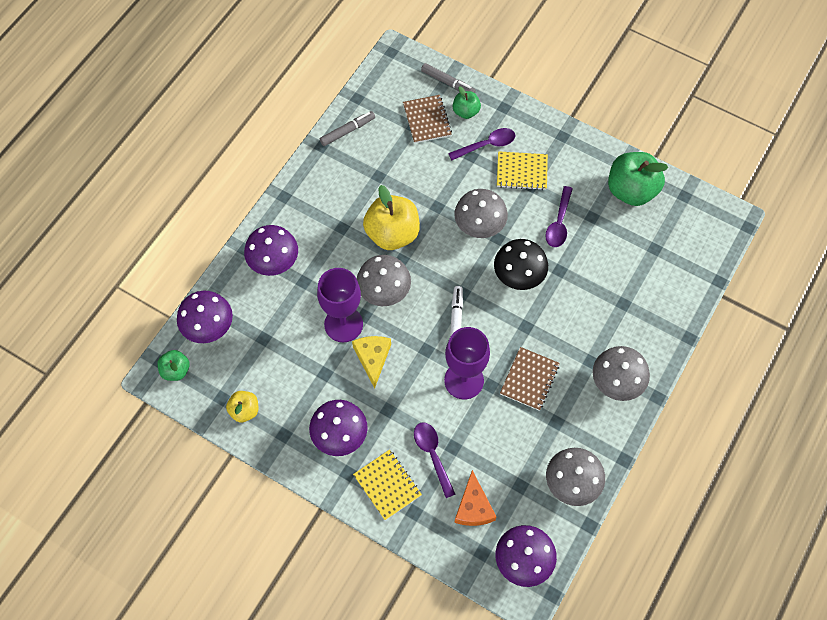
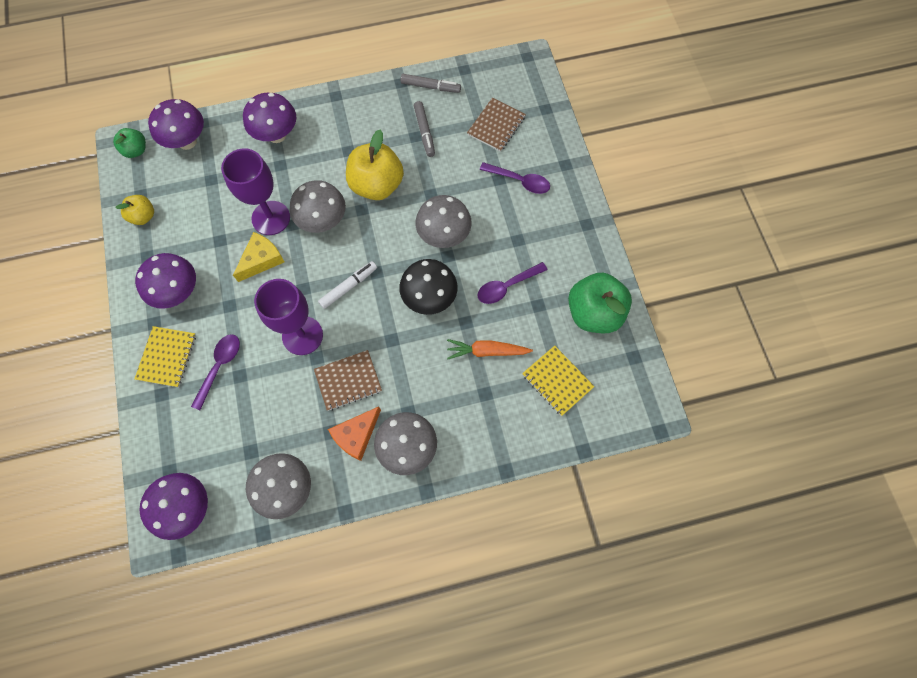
camera: 45 degrees right, 5 degrees up
(448, 83) = (543, 112): grey marker -> grey marker (424, 132)
(466, 111) = (532, 143): green apple -> none
(473, 507) = (202, 432): orange cheese -> orange cheese (356, 435)
(522, 172) = (523, 223): yellow notebook -> yellow notebook (557, 381)
(594, 276) = (486, 351): none -> orange carrot

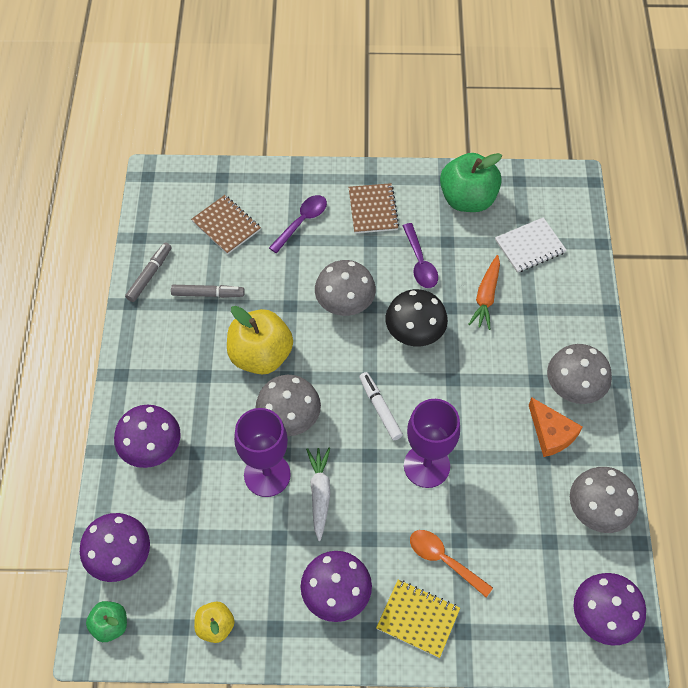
camera: 75 degrees left, 10 degrees down
(219, 367) = (444, 560): purple spoon -> orange spoon
(261, 260) = (320, 494): yellow cheese -> white carrot
(348, 381) = (490, 429): brown notebook -> brown notebook (373, 209)
(557, 381) = (530, 246): yellow notebook -> white notebook

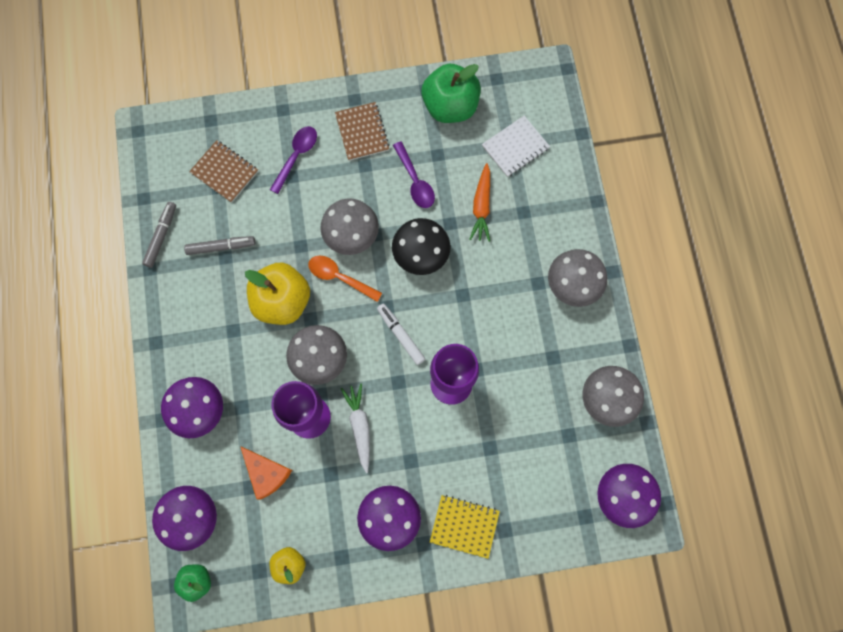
camera: 10 degrees left, 15 degrees up
(444, 560) = (479, 469): orange spoon -> orange spoon (339, 277)
(551, 433) = (558, 333): orange cheese -> orange cheese (266, 473)

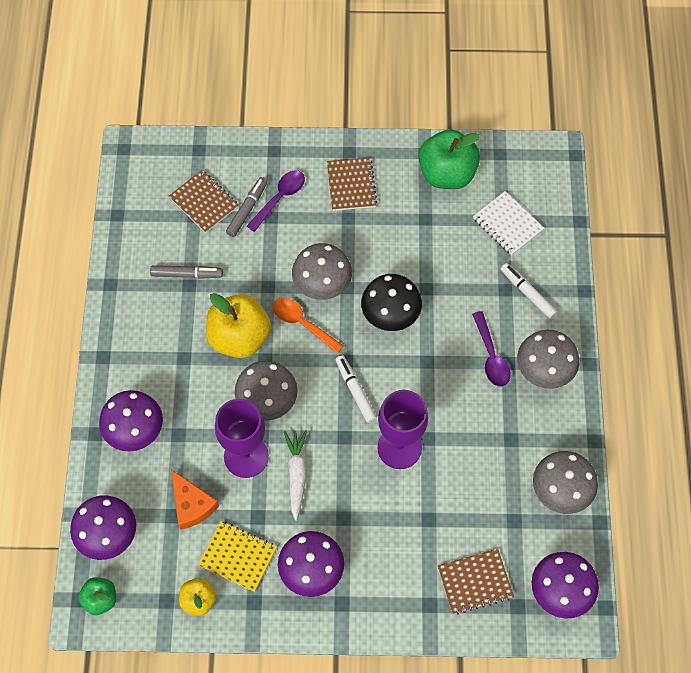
camera: 10 degrees right, 10 degrees down
(161, 236) = (128, 254): grey marker -> grey marker (247, 209)
(415, 181) = (397, 241): purple spoon -> purple spoon (491, 356)
(464, 526) = (388, 593): yellow notebook -> yellow notebook (237, 556)
(481, 206) = (462, 277): orange carrot -> none
(515, 147) = (507, 224): white notebook -> white notebook turned 75 degrees clockwise
(542, 501) = (475, 582): none -> brown notebook
(545, 212) = (527, 293): none -> white marker

